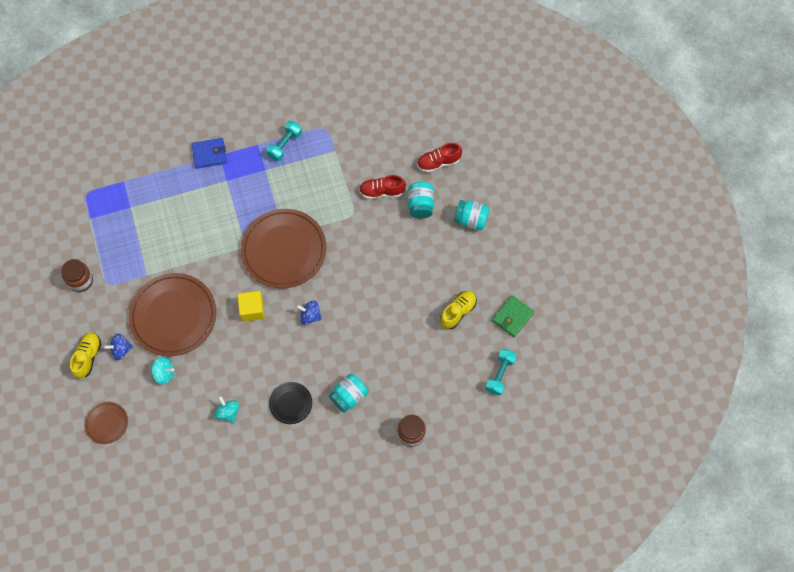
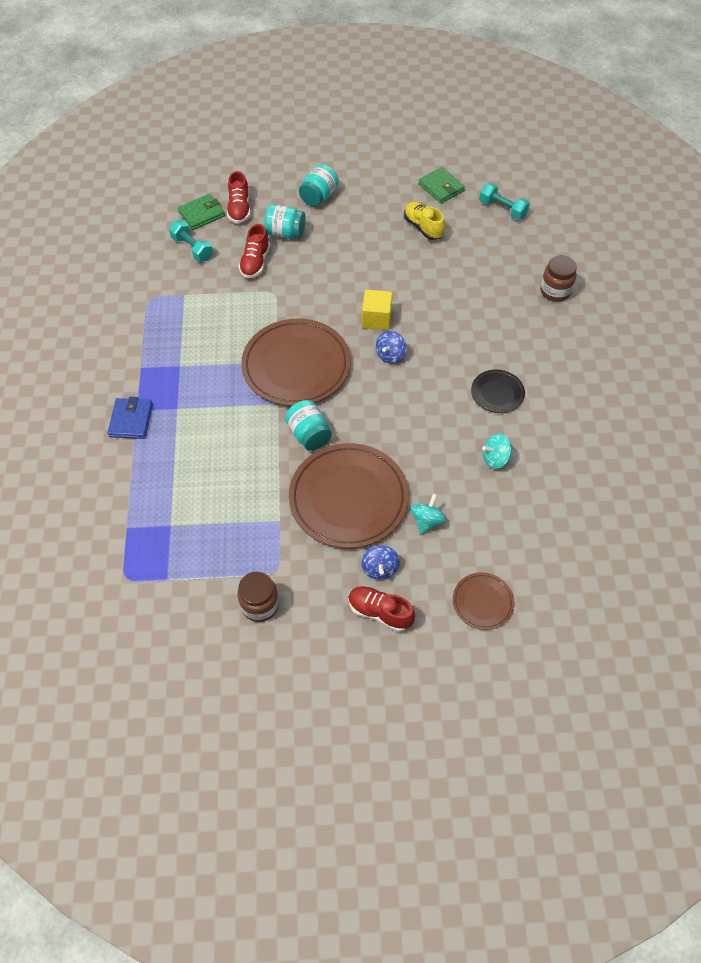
camera: 75 degrees left, 10 degrees down
(88, 357) = (380, 612): yellow shoe -> red shoe
(252, 310) = (365, 411): yellow cube -> yellow cube (376, 319)
(285, 145) = (154, 340): turquoise dumbbell -> turquoise dumbbell (192, 248)
(349, 396) = (500, 337): turquoise jar -> turquoise jar (309, 434)
(424, 136) = (201, 214): none -> green wallet

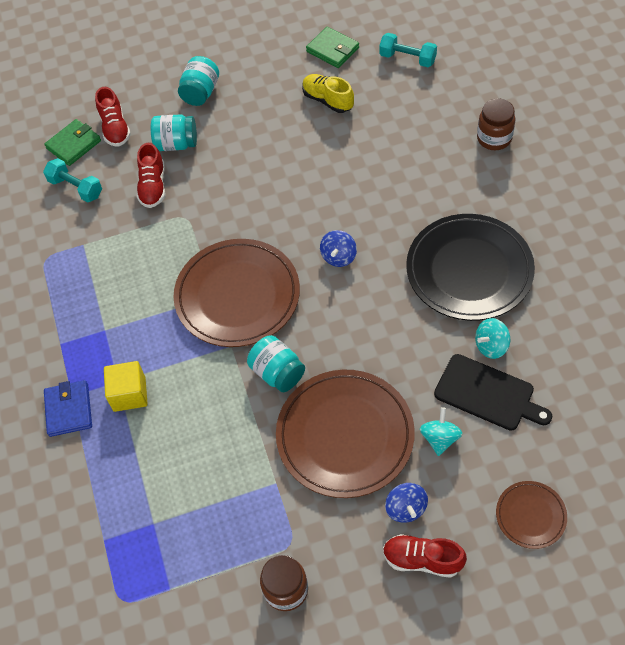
camera: 10 degrees left, 0 degrees up
(376, 319) = (310, 218): yellow cube -> yellow cube (129, 394)
(479, 496) = (488, 394): none -> black cutting board
(497, 393) = (469, 270): black plate -> black plate, size x2.08

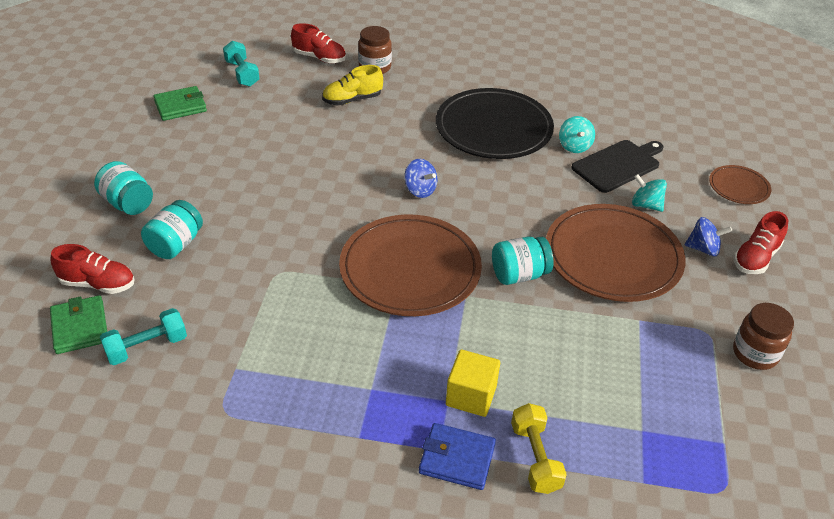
camera: 70 degrees left, 15 degrees down
(92, 459) = (535, 458): none -> yellow dumbbell
(153, 186) = (213, 282): red shoe -> red shoe (319, 58)
(328, 100) = (236, 131): yellow shoe -> yellow shoe (352, 100)
(407, 58) = (242, 73): turquoise dumbbell -> turquoise dumbbell turned 75 degrees counterclockwise

